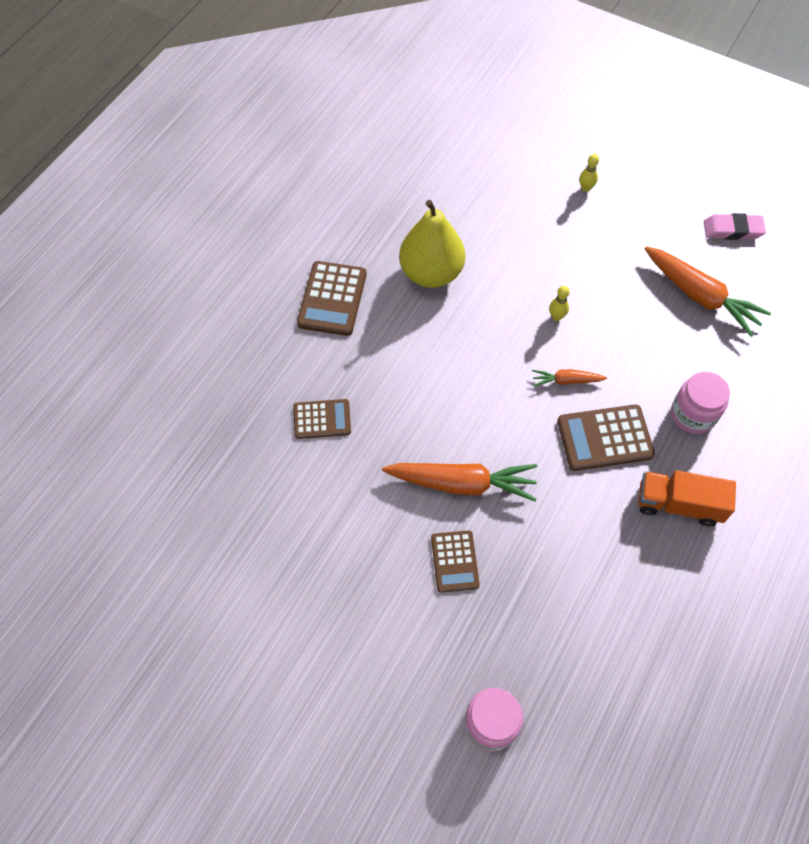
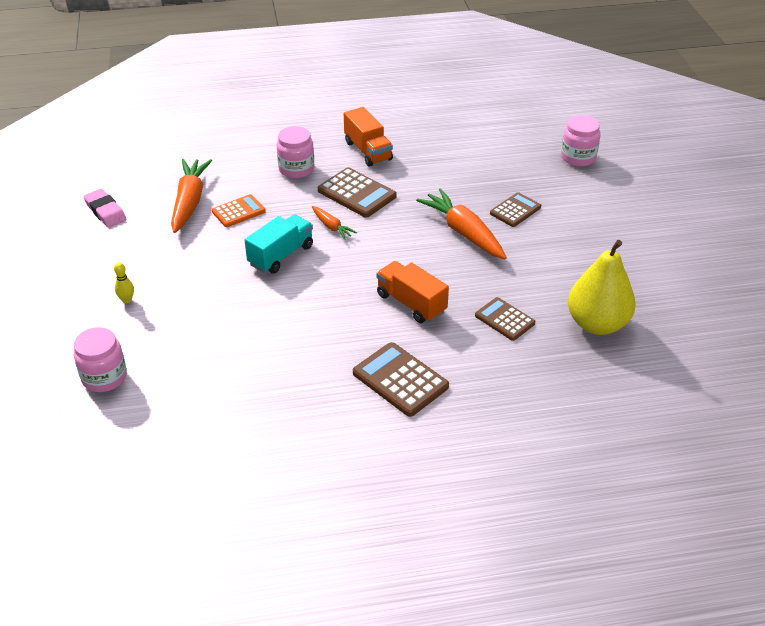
camera: 130 degrees left, 20 degrees down
(332, 299) = (400, 380): brown calculator -> brown calculator turned 105 degrees counterclockwise
(406, 367) = (411, 303): none -> orange truck
(431, 273) = (310, 338): yellow pear -> yellow pear (597, 324)
(505, 138) = (104, 377): none -> pink jar
(556, 317) = (281, 255): yellow bowling pin -> turquoise truck
(653, 324) = (238, 211): none -> orange calculator

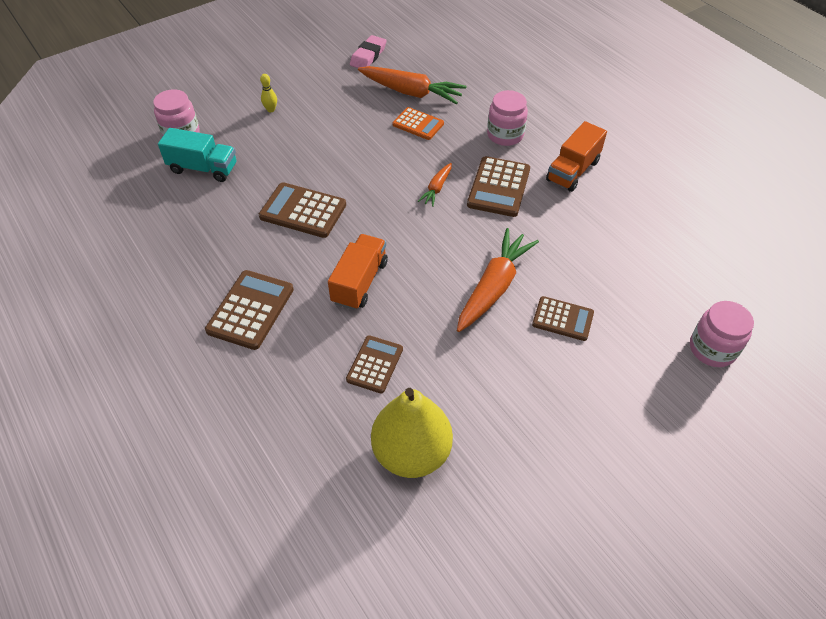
camera: 65 degrees right, 10 degrees up
(189, 202) = (411, 92): orange carrot -> orange carrot turned 45 degrees clockwise
(281, 255) = (375, 171): turquoise truck -> turquoise truck (203, 168)
(297, 315) = (303, 211): none -> brown calculator

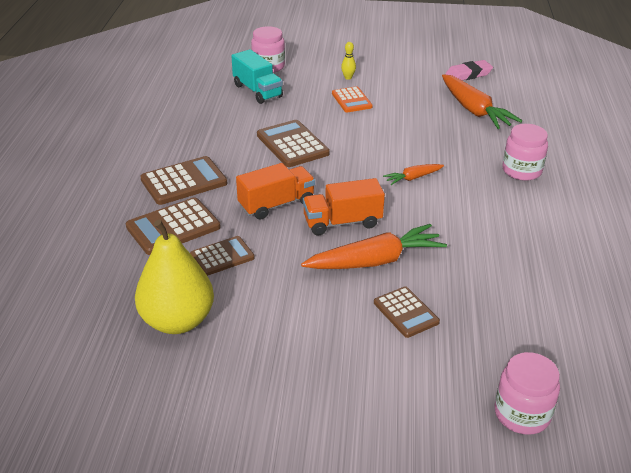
camera: 40 degrees right, 15 degrees down
(418, 124) = (452, 132): orange calculator -> orange calculator (351, 100)
(499, 187) = (468, 201): brown calculator -> brown calculator (173, 227)
(573, 171) = (554, 222): orange truck -> orange truck (342, 222)

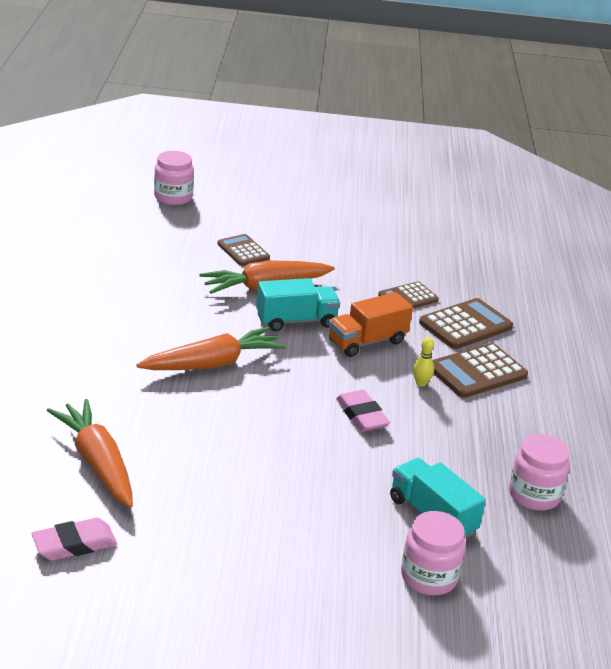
camera: 175 degrees right, 5 degrees down
(177, 321) = (428, 256): yellow pear -> none
(292, 144) = (361, 415): brown calculator -> pink eraser
(342, 222) = (296, 321): orange truck -> turquoise truck
(348, 77) = (287, 543): yellow bowling pin -> yellow bowling pin (421, 383)
(351, 100) = (282, 490): orange calculator -> none
(413, 178) = (213, 363): orange carrot -> orange carrot, size x1.96
(521, 171) = (77, 366): pink jar -> pink jar (534, 495)

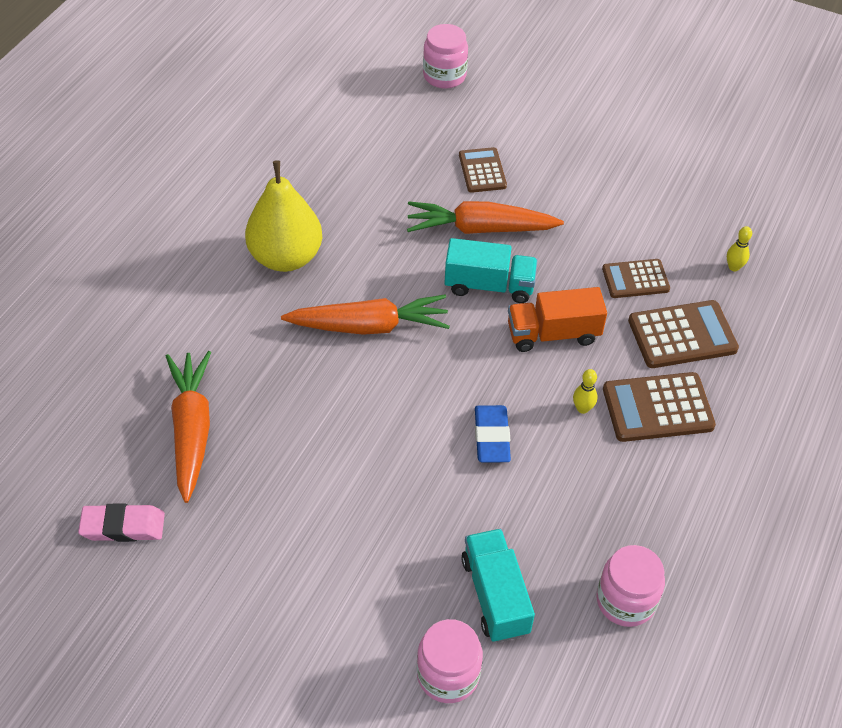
camera: 25 degrees right, 20 degrees up
(110, 331) = (286, 257): none -> yellow pear
(361, 415) = (491, 437): pink eraser -> blue eraser
(475, 279) = (733, 267): none -> yellow bowling pin

